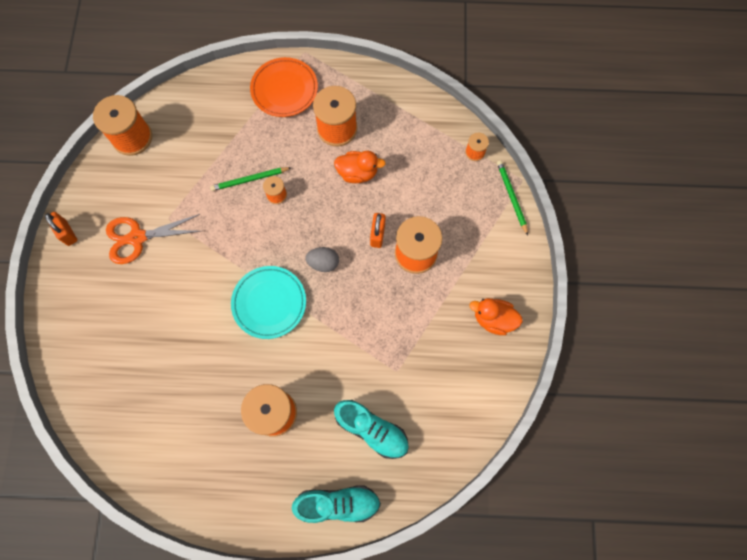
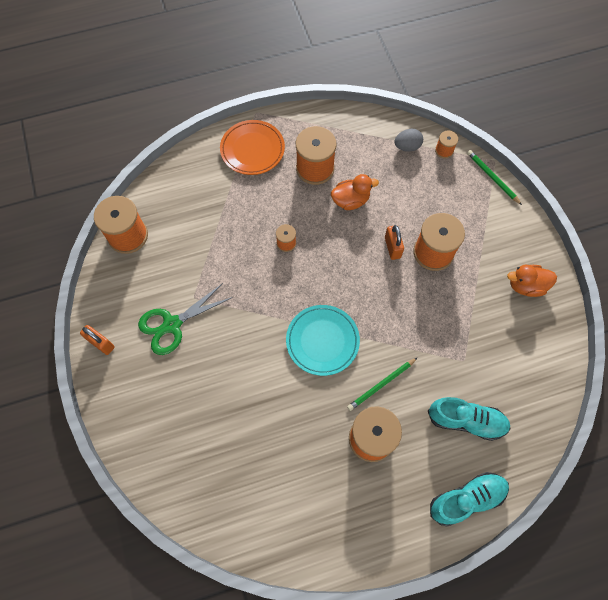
camera: 20 degrees left, 5 degrees down
(137, 238) = (172, 325): orange scissors -> green scissors
(250, 180) = (255, 238): green pencil -> green pencil (381, 385)
(323, 263) = (355, 288): grey egg -> grey egg (407, 147)

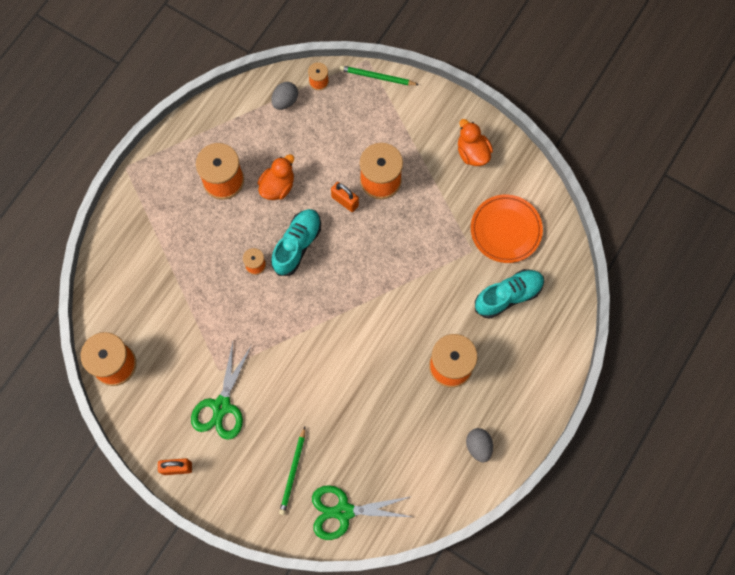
camera: 40 degrees left, 5 degrees up
(188, 483) = (343, 511): none -> green scissors
(252, 150) = (154, 204): orange plate -> orange plate (505, 230)
(322, 341) = (353, 322): turquoise plate -> none
(339, 525) = (478, 446): none -> grey egg
(381, 385) = (425, 319): green pencil -> green pencil (293, 472)
(466, 499) = (551, 353): turquoise shoe -> turquoise shoe (297, 245)
(526, 286) = (472, 152): orange duck -> orange duck turned 105 degrees clockwise

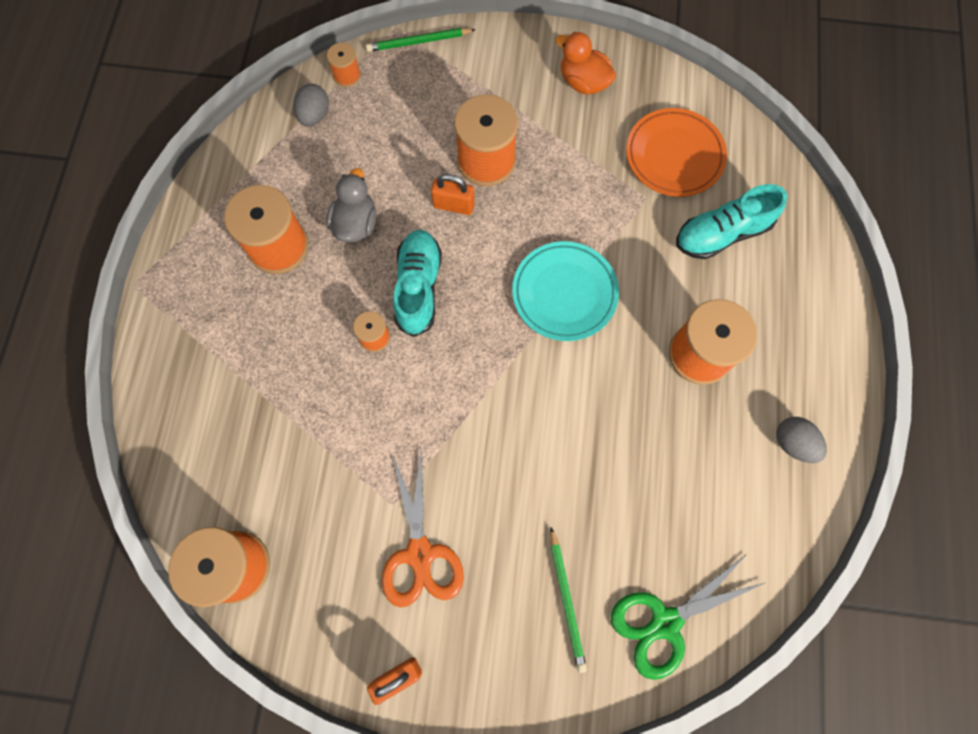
camera: 25 degrees left, 0 degrees up
(221, 406) = (420, 554): green scissors -> orange scissors
(277, 186) = (356, 224): orange duck -> grey duck
(386, 289) = (564, 293): none -> turquoise plate
(508, 296) = (722, 234): turquoise shoe -> turquoise shoe turned 150 degrees counterclockwise

